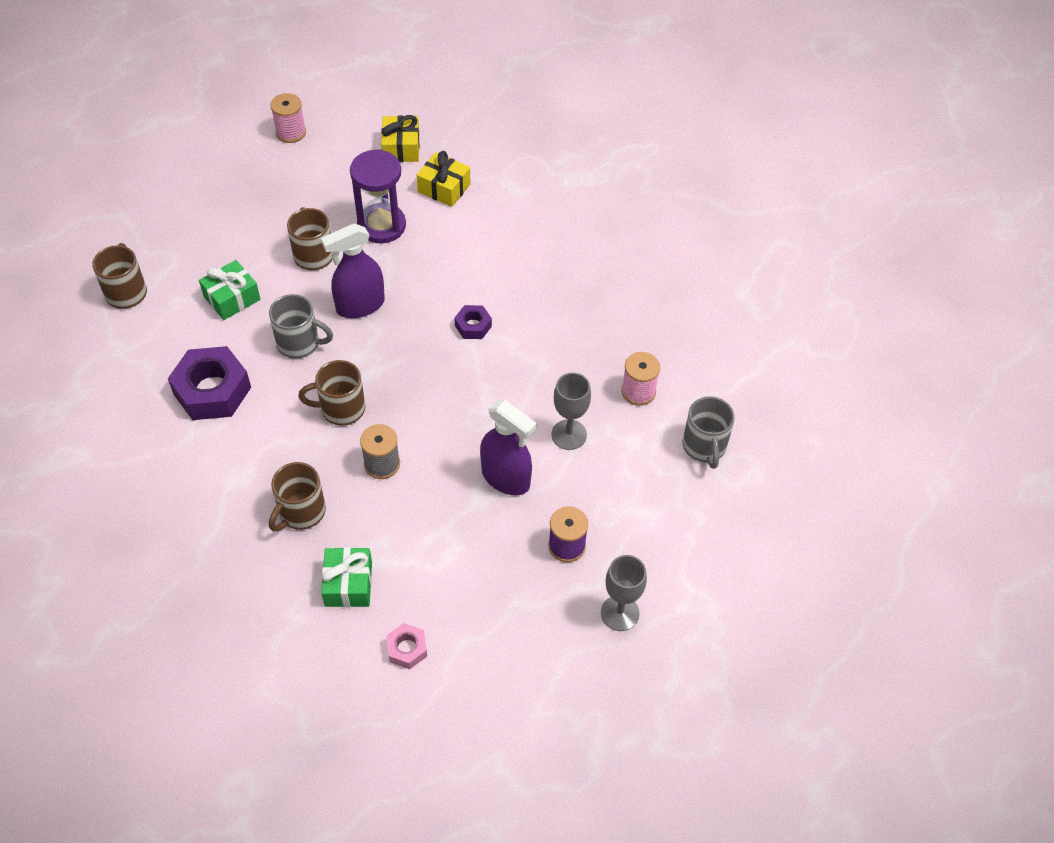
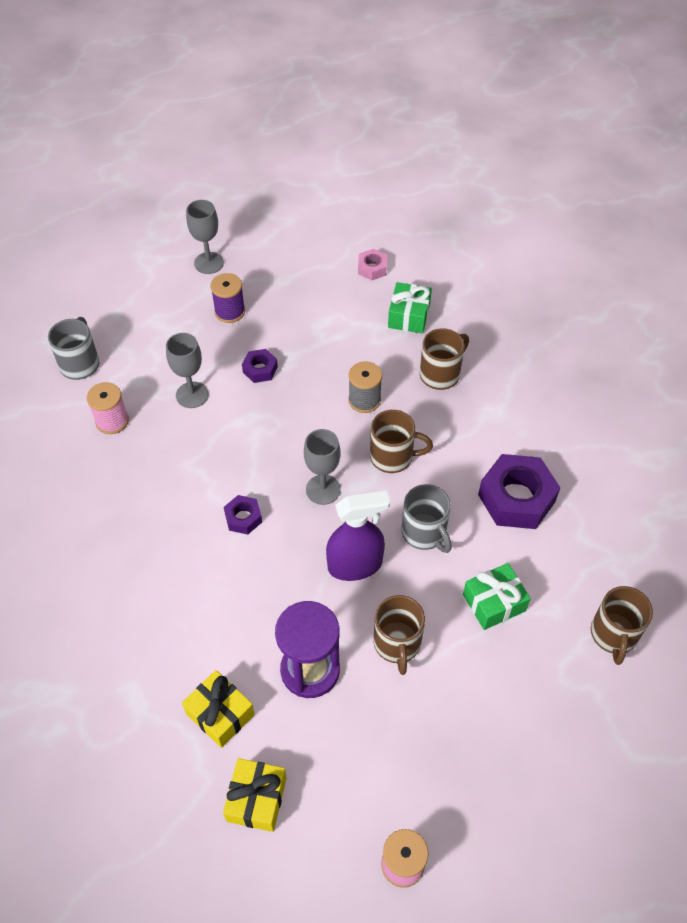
camera: 165 degrees left, 0 degrees up
(300, 343) = (425, 533): grey mug -> grey mug turned 150 degrees counterclockwise
(404, 364) = (323, 489): none -> grey goblet
(506, 478) = (260, 369): purple spray bottle -> purple nut

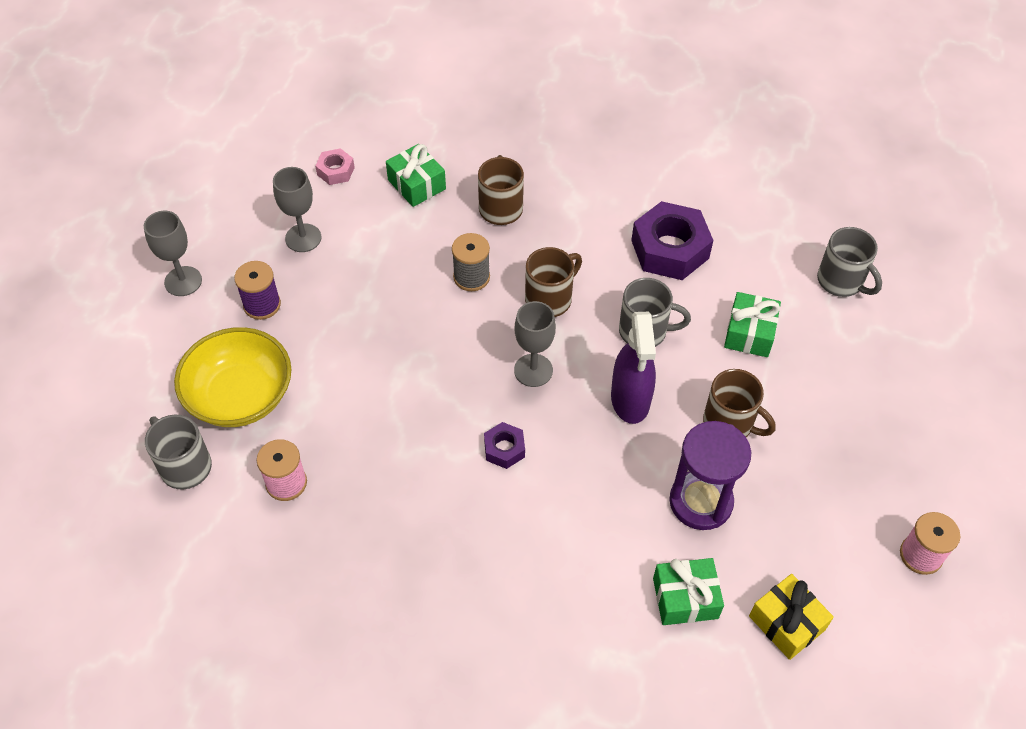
camera: 50 degrees left, 0 degrees up
(153, 352) = (240, 396): none -> yellow bowl
(192, 395) = (326, 398): grey goblet -> grey goblet (303, 238)
(220, 714) = (685, 598): yellow gift -> green gift
(260, 369) = (355, 327): purple nut -> none
(355, 565) = (630, 400): purple spray bottle -> purple spray bottle turned 150 degrees clockwise
(613, 635) = (841, 281): brown mug -> grey mug

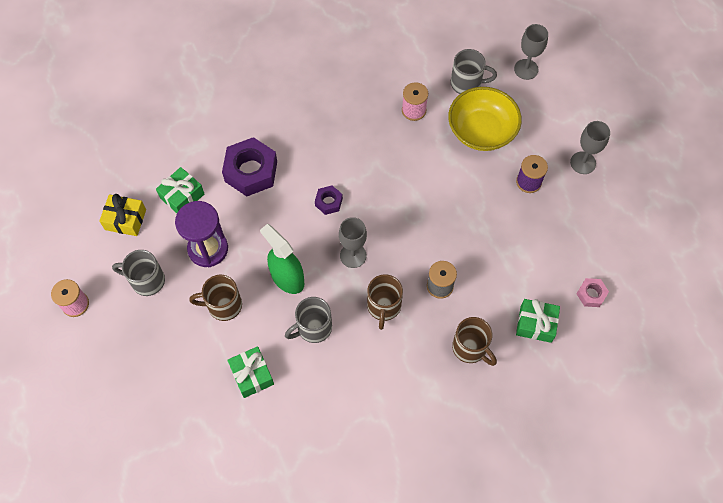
camera: 140 degrees right, 10 degrees up
(303, 238) = (555, 236): grey goblet -> grey goblet (526, 69)
(630, 400) = (287, 278): purple spray bottle -> green spray bottle
(670, 249) = (344, 400): purple nut -> purple nut (251, 171)
(841, 281) = (220, 462): grey mug -> grey mug (146, 280)

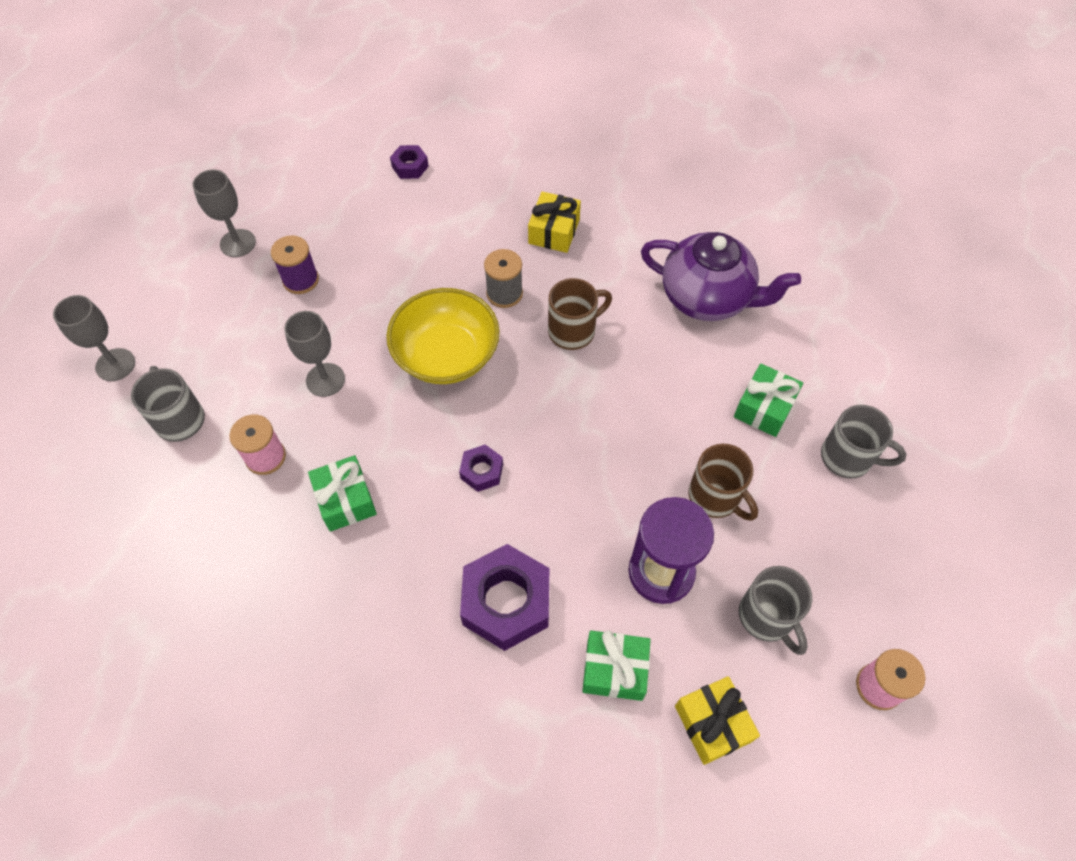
camera: 125 degrees left, 5 degrees down
(287, 278) = (621, 450): green spray bottle -> none
(313, 328) = (657, 383): grey mug -> grey mug (848, 458)
(350, 405) = (707, 298): none -> purple teapot
(353, 255) = (535, 398): grey goblet -> grey goblet (325, 380)
(470, 348) = (554, 231): brown mug -> yellow gift
(481, 131) = (252, 363): yellow bowl -> yellow bowl (446, 355)
(535, 324) = (481, 193): green gift -> green gift (345, 500)
(591, 294) = (410, 166): pink nut -> purple nut

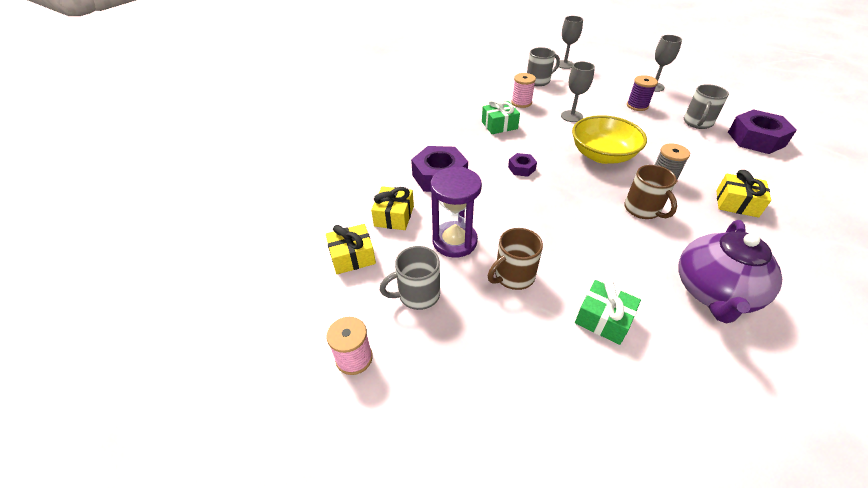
camera: 95 degrees right, 15 degrees down
(410, 166) = (756, 139): purple nut -> purple nut, size x2.00
(614, 670) = (394, 216): green gift -> yellow gift
(848, 458) = (562, 379): grey mug -> grey mug (697, 123)

